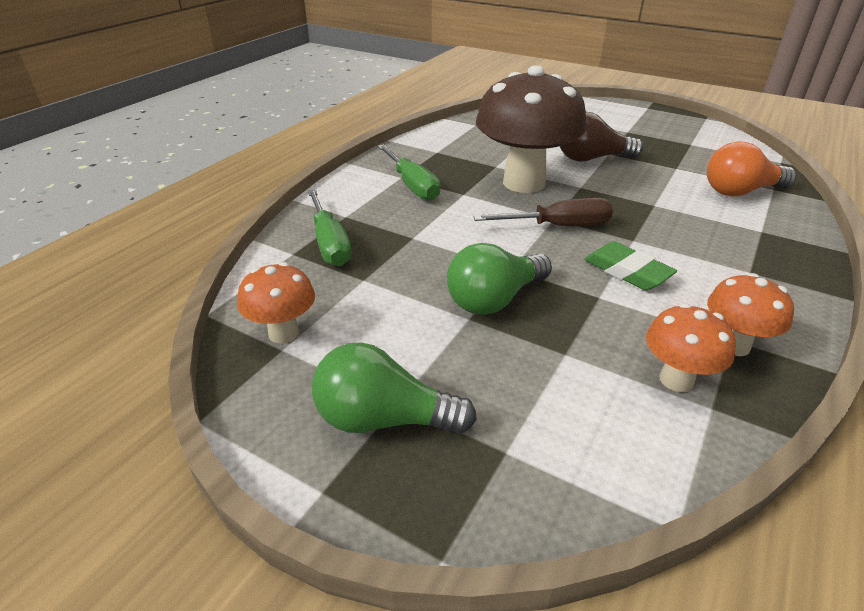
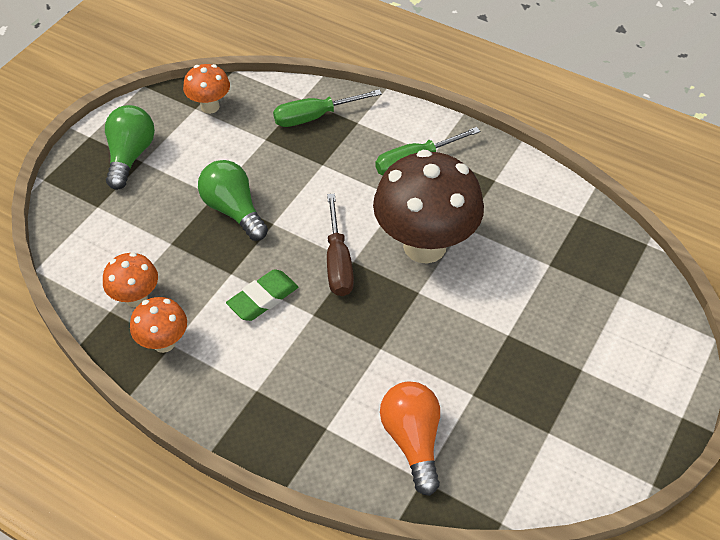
camera: 90 degrees right, 15 degrees up
(591, 159) = (490, 314): brown light bulb -> none

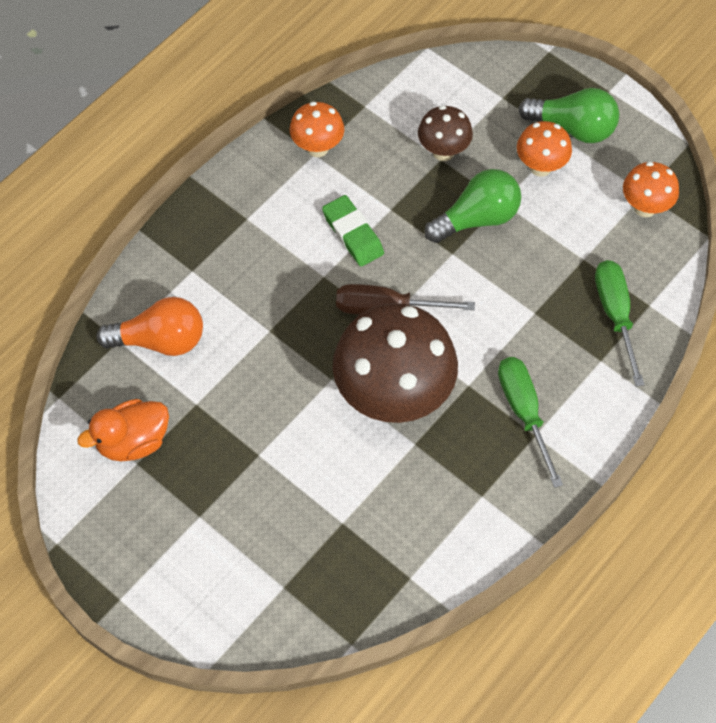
camera: 100 degrees right, 10 degrees up
(136, 298) = (375, 127): orange mushroom -> orange mushroom (540, 167)
(162, 242) = (443, 151): none -> brown mushroom
(528, 440) = (133, 441): none -> orange duck

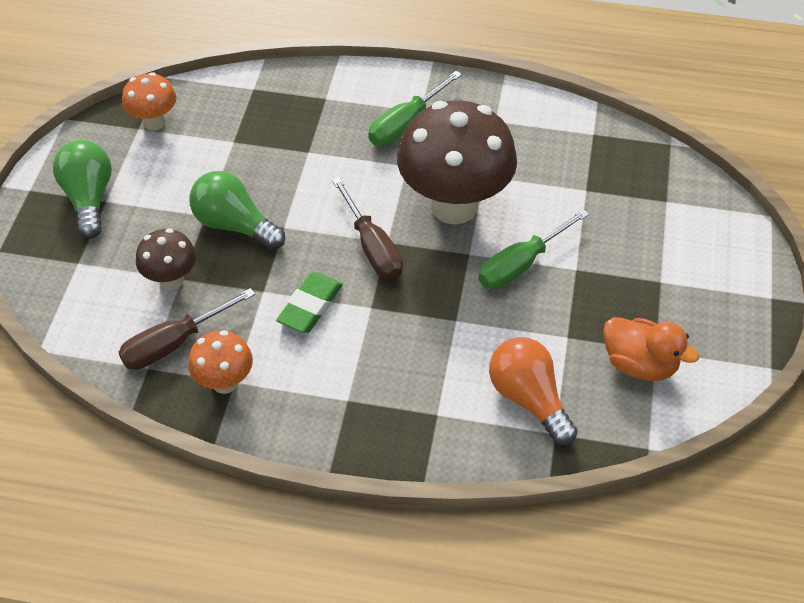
camera: 120 degrees left, 10 degrees down
(376, 130) = (174, 343): none -> brown screwdriver
(540, 167) = (149, 204): orange mushroom -> none
(615, 314) = (276, 104): green screwdriver -> green screwdriver (521, 264)

